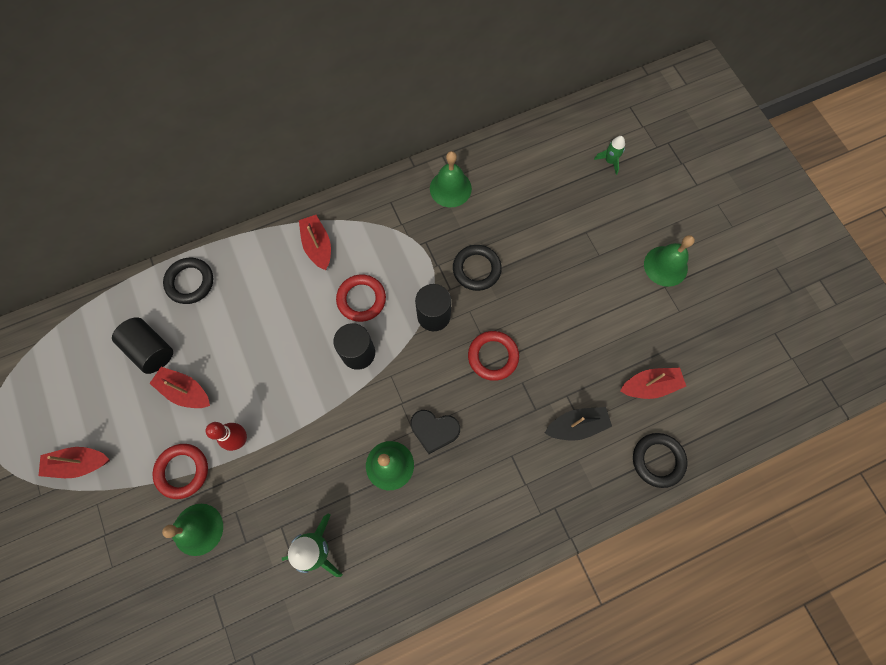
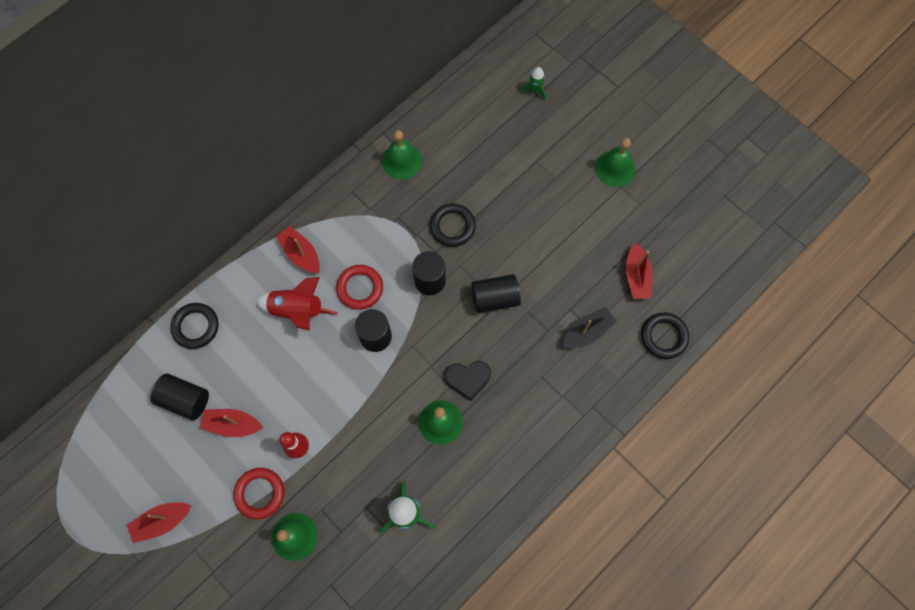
camera: 20 degrees left, 0 degrees up
(292, 300) = (297, 310): none -> red rocket
(493, 356) = (495, 298): red ring -> black cylinder
(650, 386) = (636, 276): red boat -> red boat turned 120 degrees clockwise

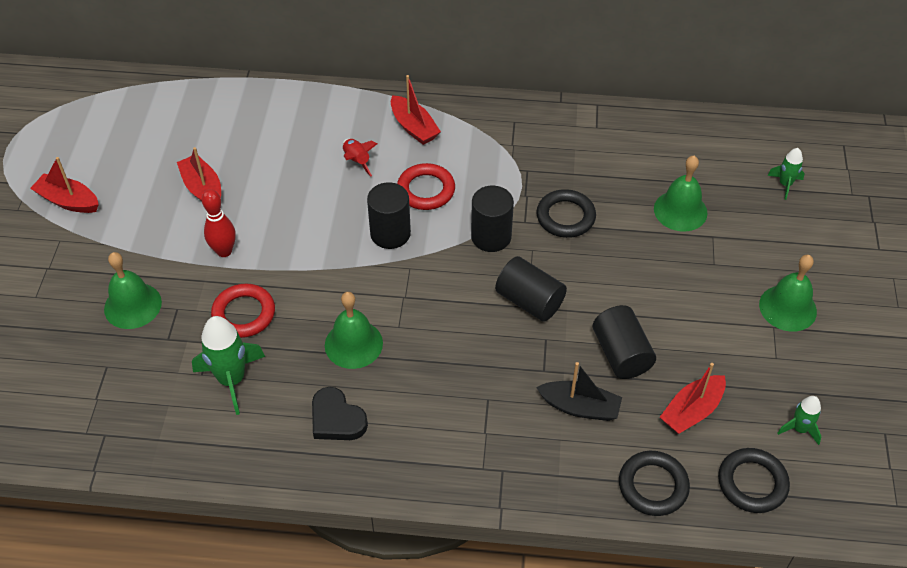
camera: 50 degrees right, 20 degrees down
(185, 399) = (196, 142): black cylinder -> black cylinder (621, 354)
(196, 326) = (271, 104): black ring -> black ring (752, 483)
(260, 493) = (153, 251): red ring -> red ring (244, 314)
(297, 310) = (357, 161): red rocket -> red rocket, size x0.55
(301, 254) = (414, 127): red boat -> red boat turned 135 degrees clockwise
(402, 161) = (586, 136): green bell -> green bell (680, 210)
(468, 379) = (421, 336): black heart -> black heart (336, 419)
(690, 234) = (799, 429): none -> green rocket

